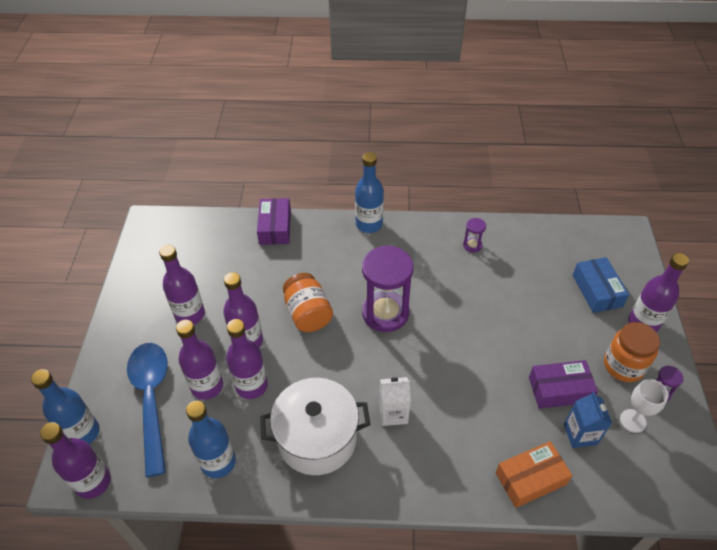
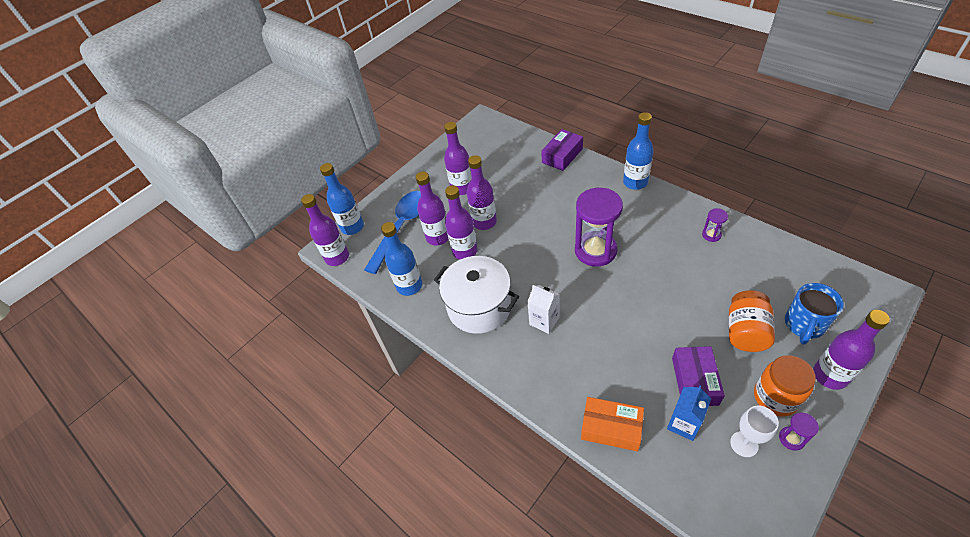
camera: 45 degrees right, 0 degrees up
(308, 313) = (538, 224): orange jar -> orange jar (745, 332)
(559, 389) = (694, 381): purple box -> purple box turned 60 degrees clockwise
(597, 291) = (804, 325): blue box -> blue mug

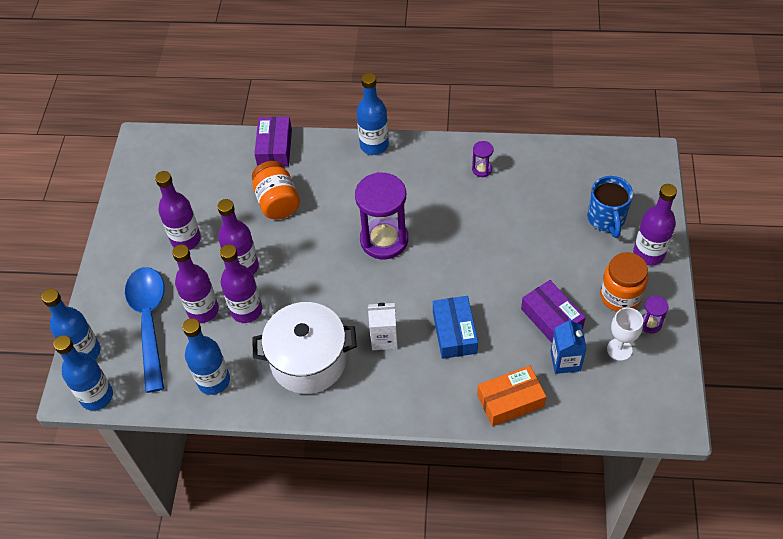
camera: 40 degrees left, 5 degrees up
(337, 257) = (97, 396): purple bottle -> blue bottle
(602, 346) = (454, 332): none -> blue box
(745, 332) = (565, 250): orange jar -> orange jar (277, 202)

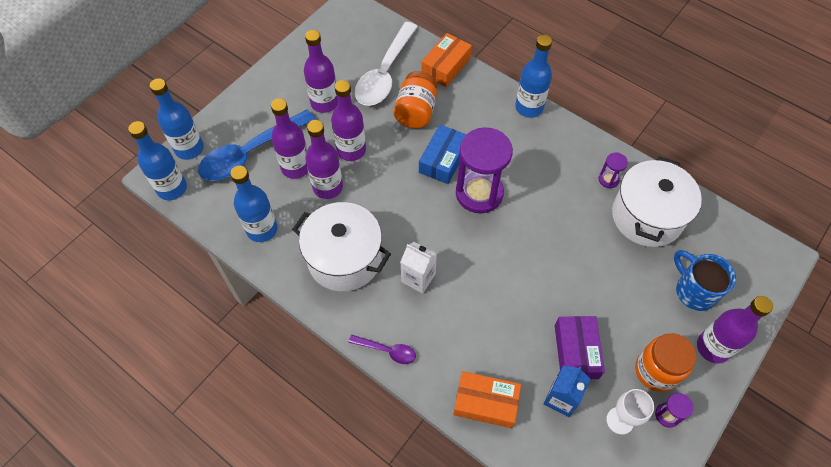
camera: 30 degrees right, 5 degrees up
(149, 322) = (250, 153): blue spoon -> blue spoon turned 150 degrees counterclockwise
(223, 183) = (385, 73): none -> white spoon
(274, 148) = (446, 66): purple box -> orange box
(402, 411) = (387, 351): none -> purple spoon
(454, 332) = (481, 310): blue box -> blue box (443, 160)
(532, 182) = (647, 216): none -> white pot
(606, 219) = (694, 291): blue mug -> blue mug turned 120 degrees clockwise

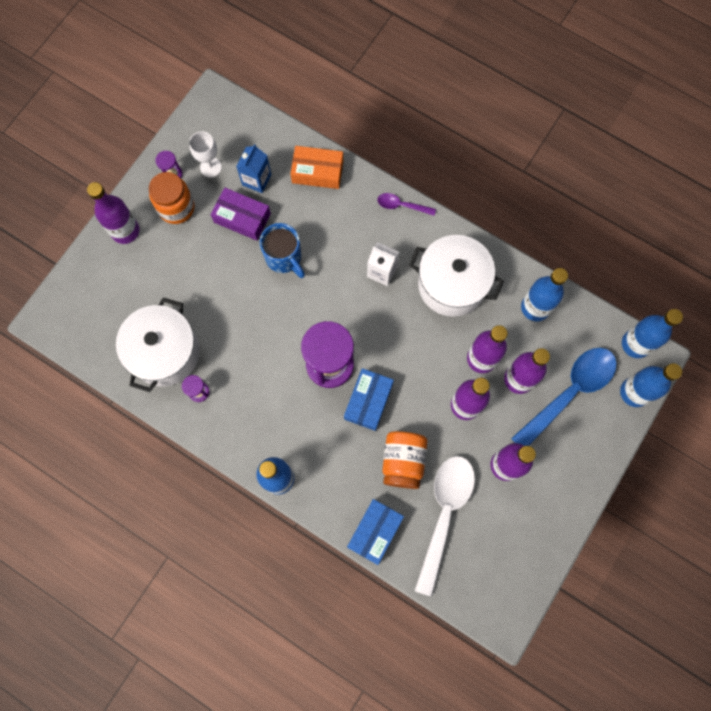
camera: 175 degrees right, 15 degrees up
(446, 66) = (375, 532): orange box -> blue box
(576, 351) = (242, 218): purple box -> purple box turned 60 degrees counterclockwise
(694, 291) = (132, 280): blue mug -> blue mug (284, 258)

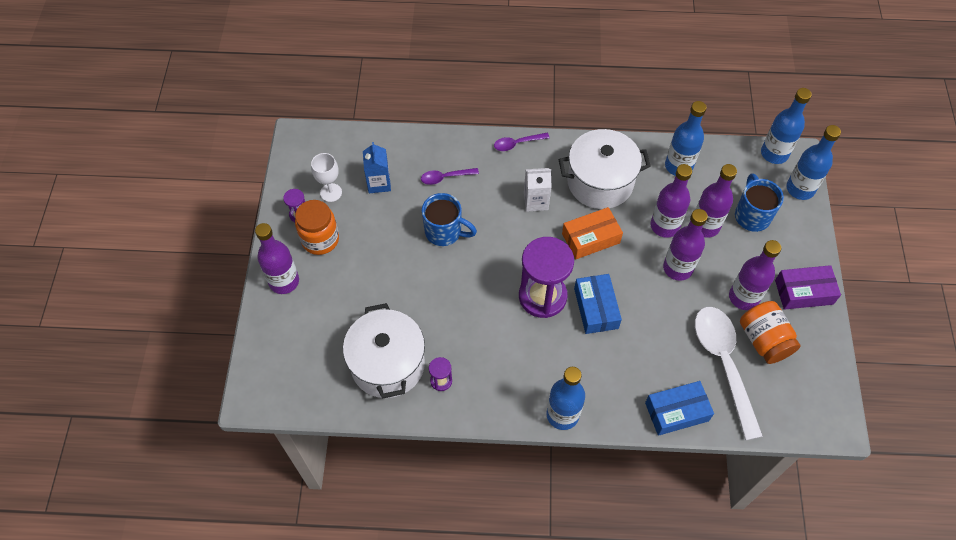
camera: 30 degrees left, 15 degrees down
(242, 218) = (386, 219): purple box -> purple box (804, 292)
(317, 172) = (428, 152): orange box -> orange box (590, 238)
(317, 205) = (445, 177): none -> purple spoon
(375, 532) = (676, 412): blue box -> blue box turned 75 degrees clockwise
(403, 461) = (659, 340): orange jar -> orange jar (764, 340)
(569, 392) = (751, 215): blue spoon -> blue mug

